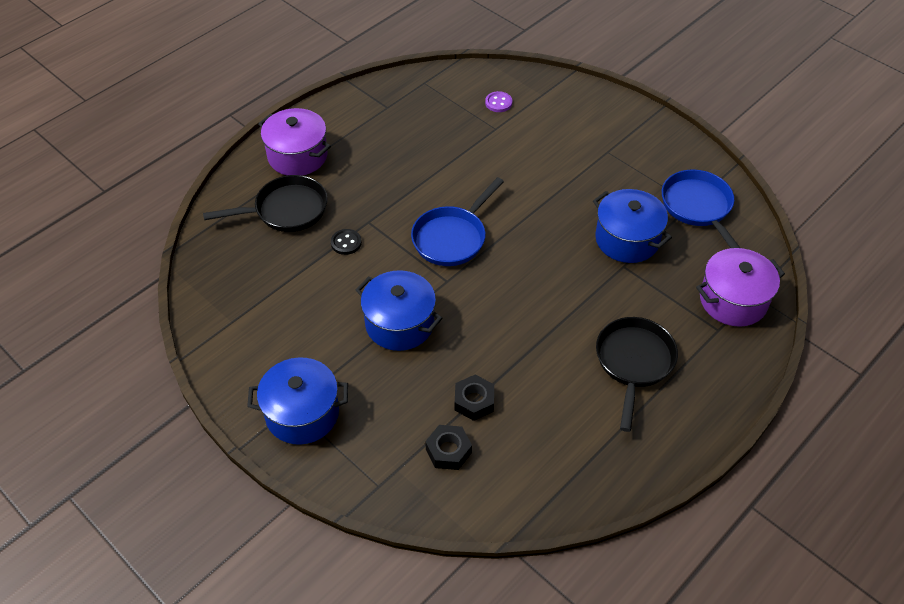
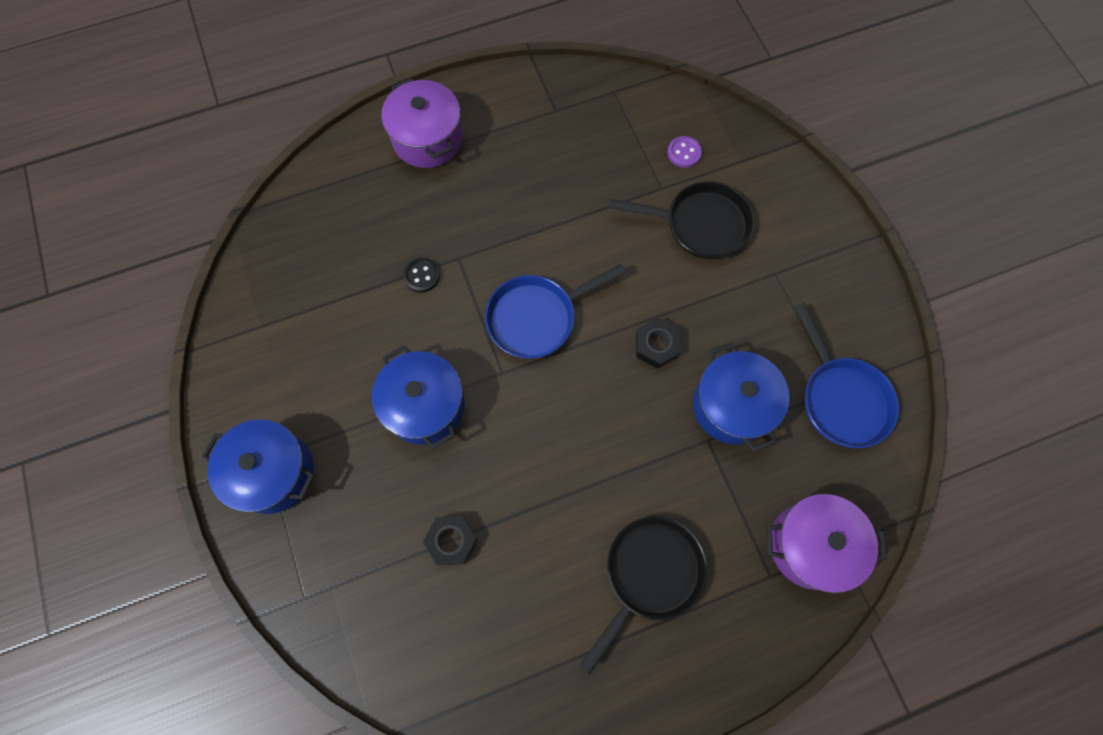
camera: 25 degrees right, 20 degrees up
(286, 210) = (381, 206): black pan -> black pan (700, 224)
(448, 451) = (394, 590): black nut -> black nut (656, 345)
(698, 208) = (841, 398): blue pan -> blue pan turned 150 degrees clockwise

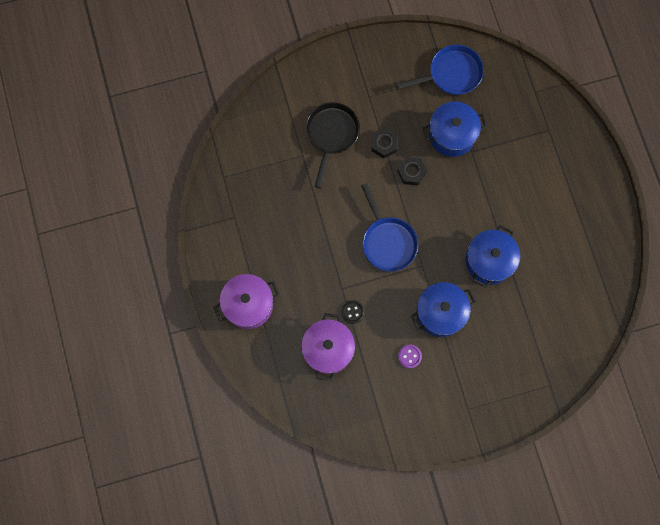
camera: 85 degrees left, 5 degrees up
(273, 472) = (477, 405): blue pot -> blue pot (489, 261)
(451, 541) = (522, 300): black nut -> black nut (384, 144)
(649, 575) = (545, 193): black pan -> none
(684, 153) = (277, 138): purple button -> purple button (409, 356)
(810, 545) = (533, 106): purple pot -> purple pot (328, 349)

